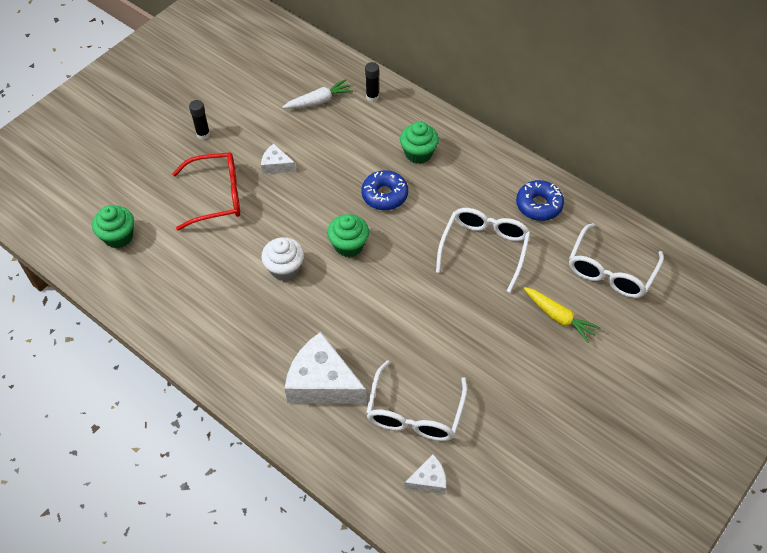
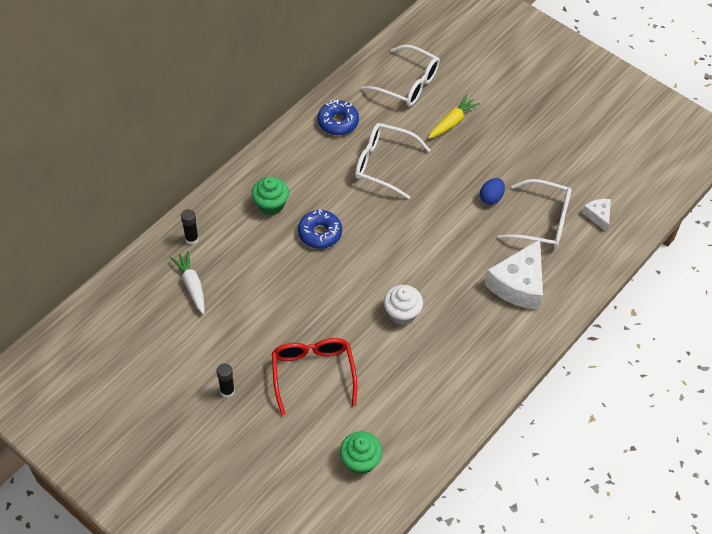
camera: 90 degrees left, 0 degrees up
(276, 165) = (276, 322): white cheese -> none
(349, 245) = (377, 263): green cupcake -> none
(446, 357) = (491, 198): none -> blue egg

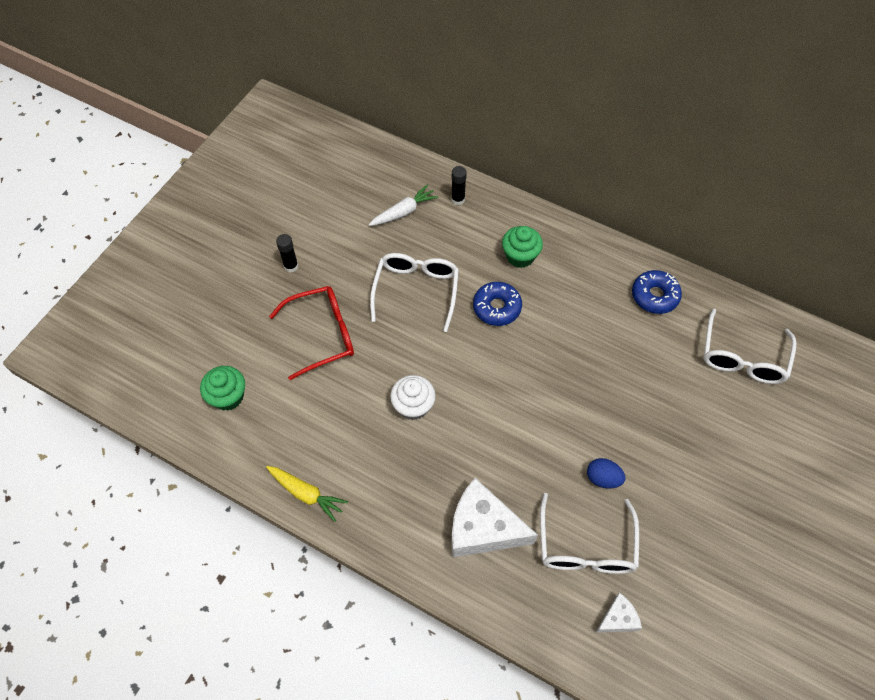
camera: 80 degrees right, 5 degrees up
(383, 164) = (612, 352): white glasses -> white glasses (416, 290)
(452, 122) = (704, 416): yellow carrot -> yellow carrot (306, 494)

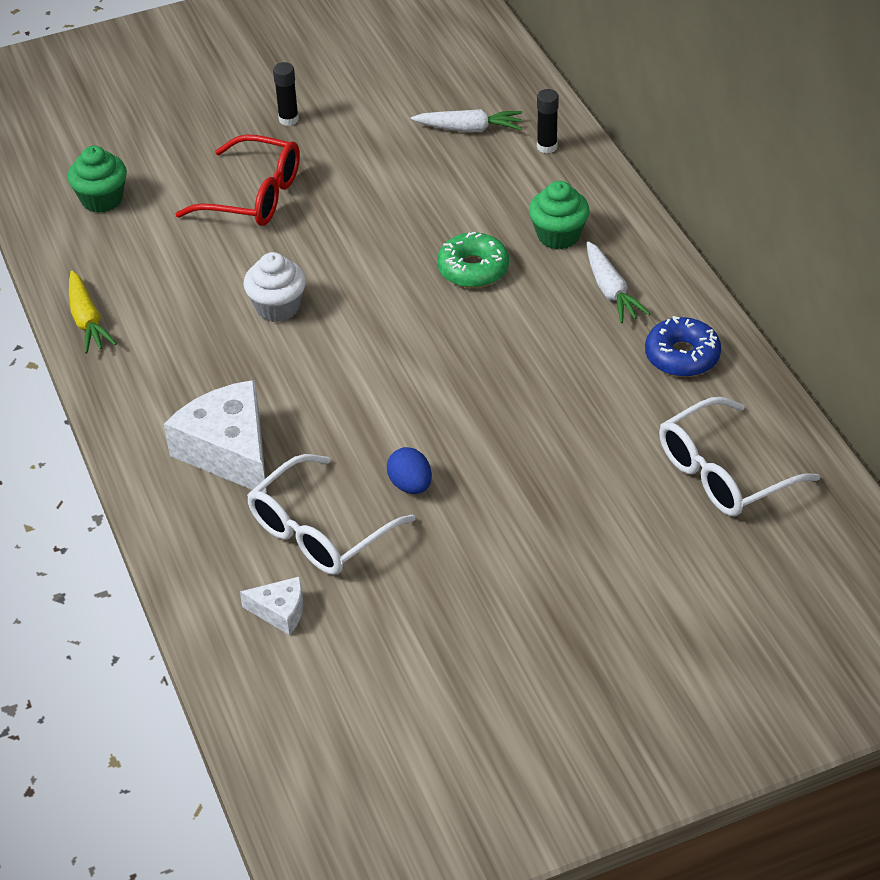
camera: 40 degrees right, 15 degrees down
(416, 290) = (399, 207): white glasses -> none
(497, 307) = (473, 269): blue donut -> green donut
(581, 276) = (611, 291): none -> white carrot

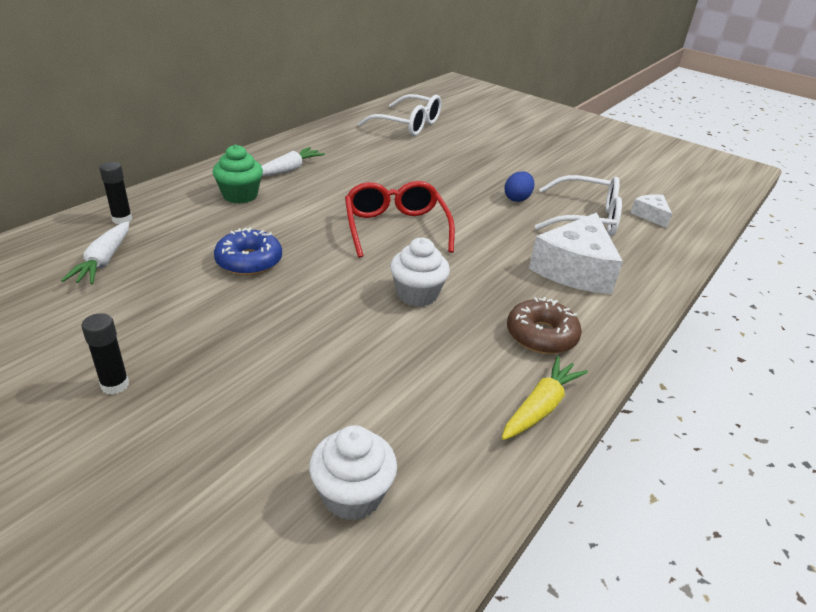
camera: 125 degrees left, 10 degrees down
(102, 199) = (352, 495): green cupcake -> white cupcake
(158, 365) = (541, 335): none -> brown donut
(254, 196) = (273, 362): red glasses -> red glasses (395, 228)
(469, 129) = (104, 261): white carrot -> white carrot turned 150 degrees counterclockwise
(473, 269) = (301, 219): green donut -> none
(682, 356) = (331, 143): blue donut -> blue donut (249, 261)

